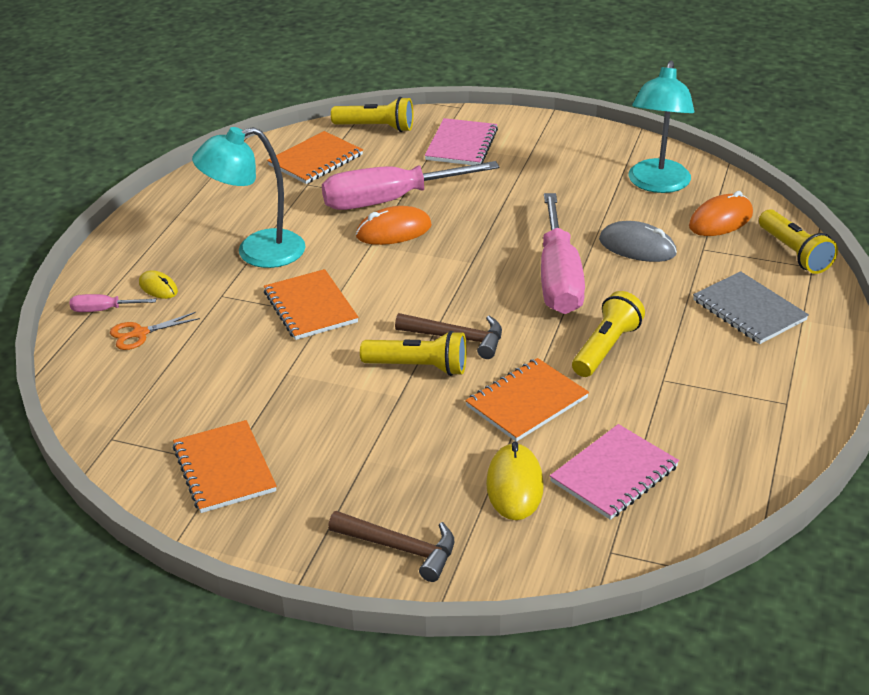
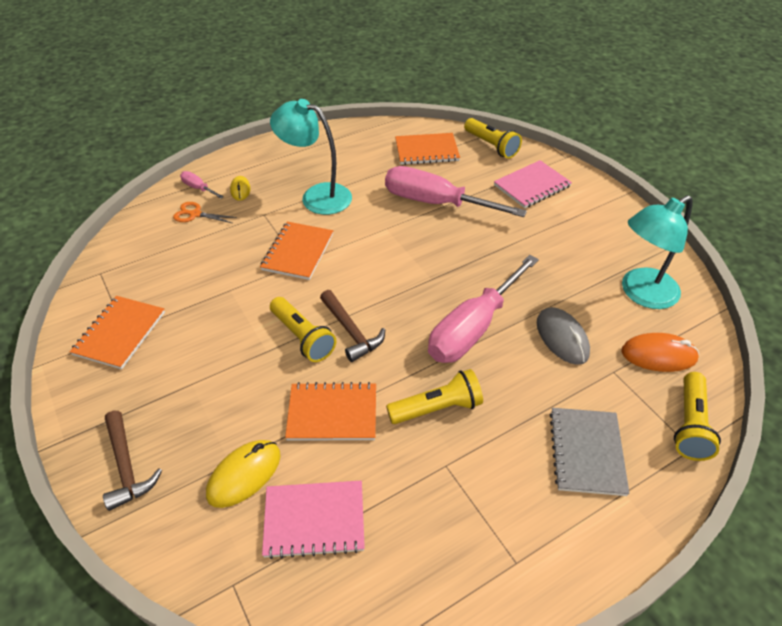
camera: 40 degrees right, 10 degrees up
(393, 231) = (411, 226): orange mouse -> none

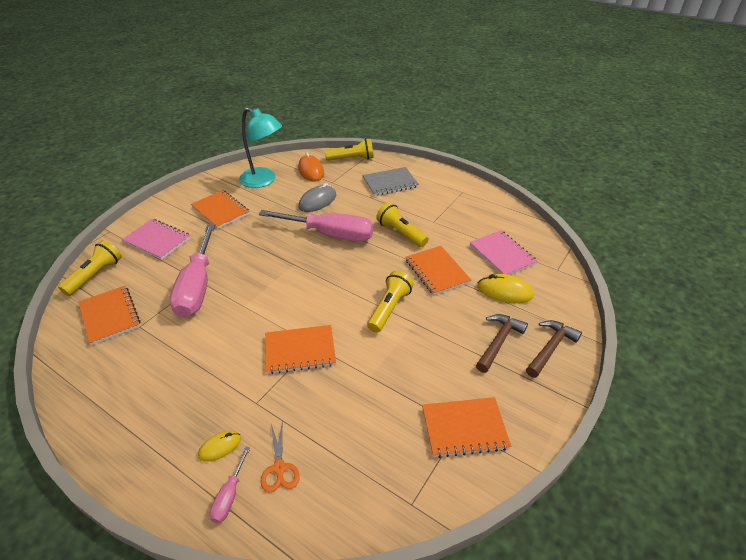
camera: 115 degrees left, 5 degrees down
(317, 196) = (211, 371): turquoise lamp -> none
(351, 331) = (368, 286): brown hammer -> brown hammer (498, 342)
(574, 240) = (220, 210): none -> orange notebook

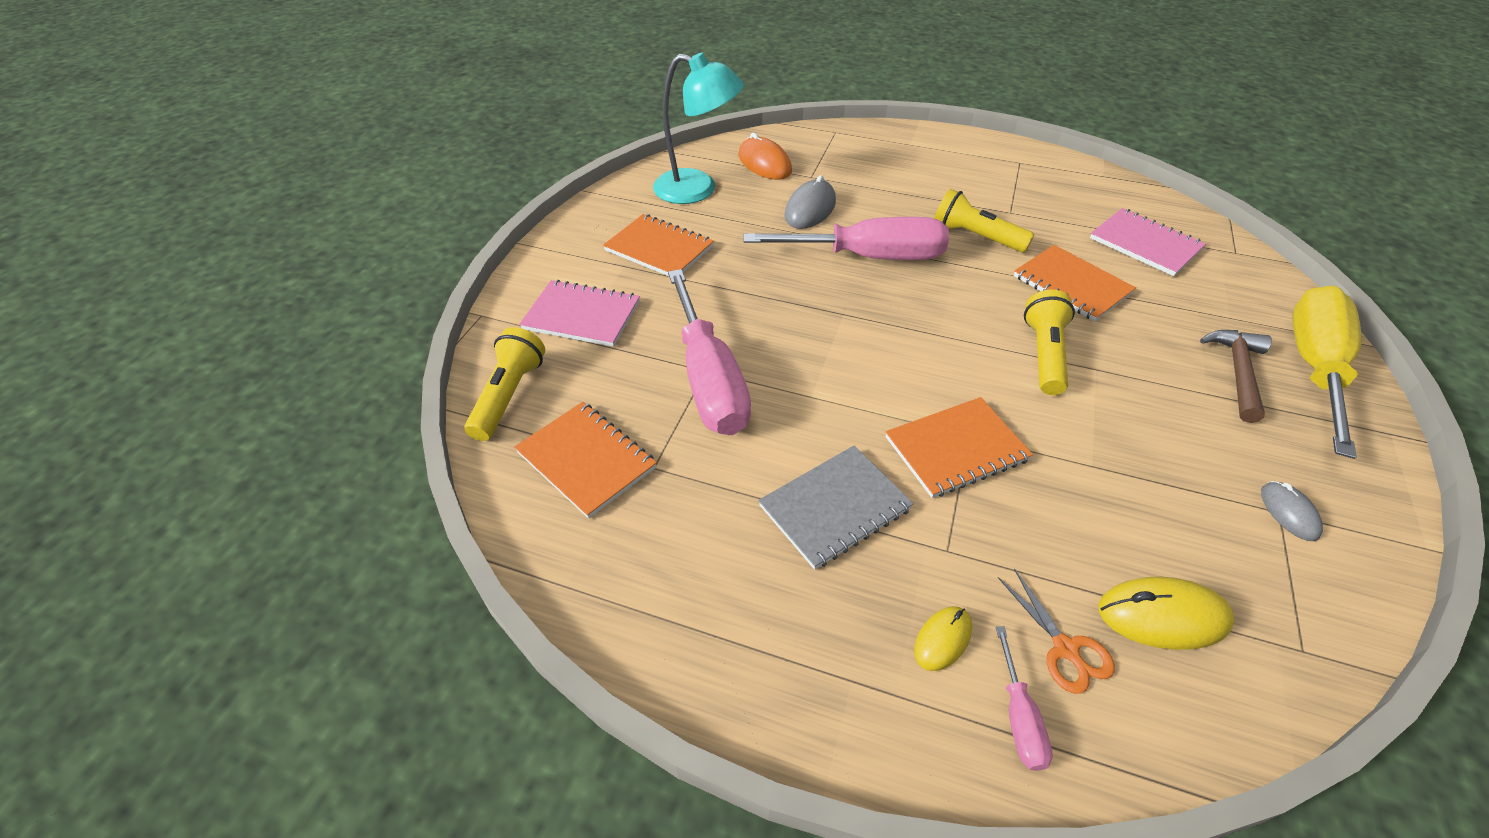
camera: 15 degrees left, 5 degrees up
(352, 159) = (816, 136): yellow flashlight -> none
(390, 183) = (903, 164): grey notebook -> grey notebook (835, 508)
(464, 428) = (1288, 512): orange notebook -> grey mouse
(504, 291) = (1189, 296): yellow mouse -> yellow mouse (1162, 616)
(550, 348) = (1313, 367): brown hammer -> yellow screwdriver

